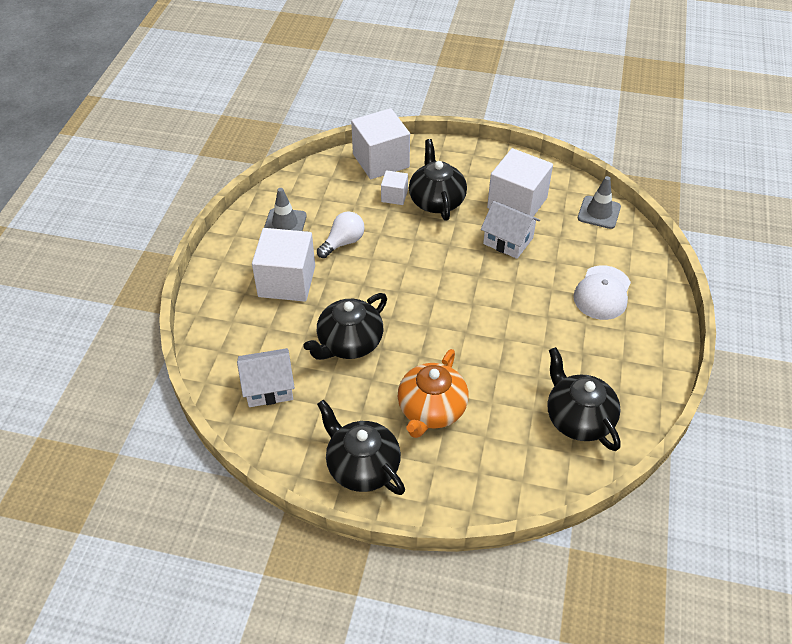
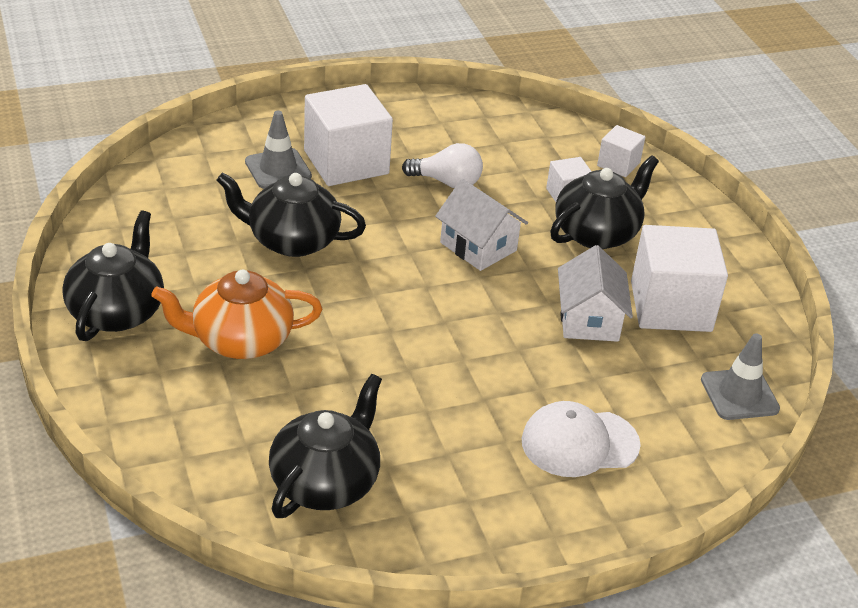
camera: 55 degrees right, 10 degrees down
(269, 387) = (180, 204): white house -> white house (478, 246)
(285, 224) = (434, 130): grey traffic cone -> grey traffic cone (278, 169)
(381, 161) = (618, 164): white cube -> white cube, size x0.50

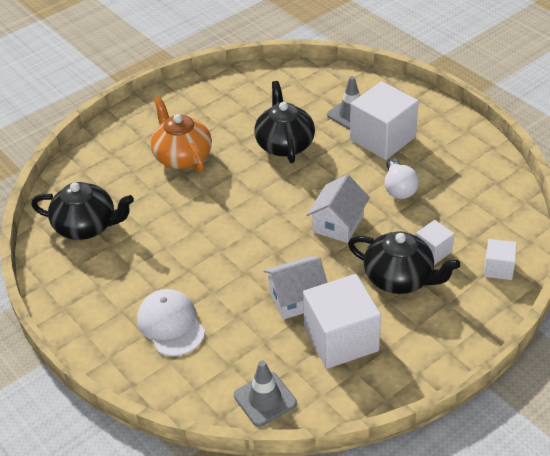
camera: 75 degrees right, 5 degrees up
(117, 311) = (179, 106): black teapot -> none

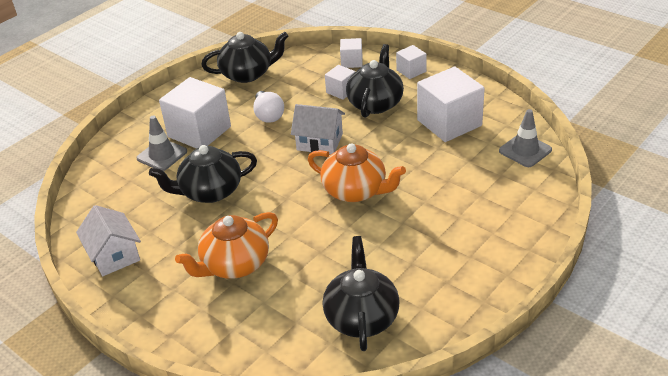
camera: 100 degrees left, 5 degrees down
(171, 324) = (473, 218): white cap -> none
(248, 242) = (356, 191): none -> orange teapot
(297, 298) = (415, 151): white house -> white house (114, 255)
(398, 188) = (268, 115): white light bulb -> white light bulb turned 90 degrees clockwise
(465, 323) = (411, 71): none -> white cube
(487, 176) = (248, 74): none -> black teapot

